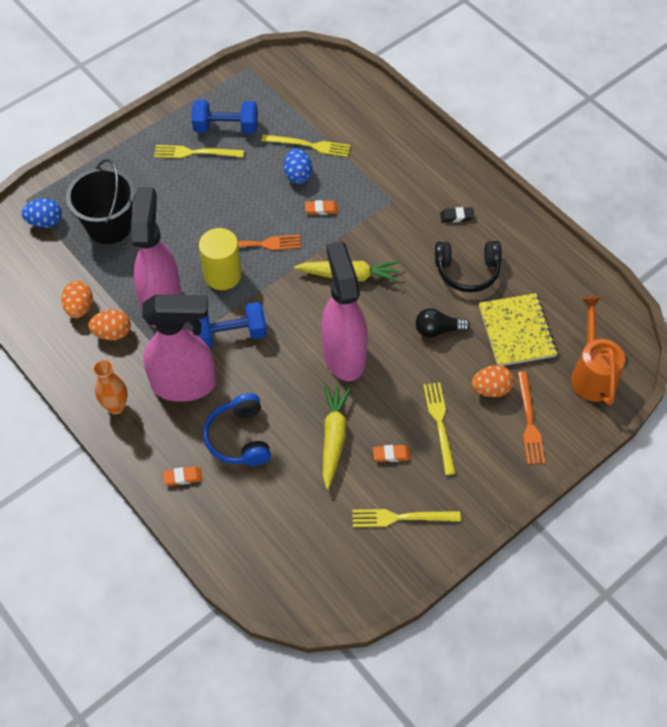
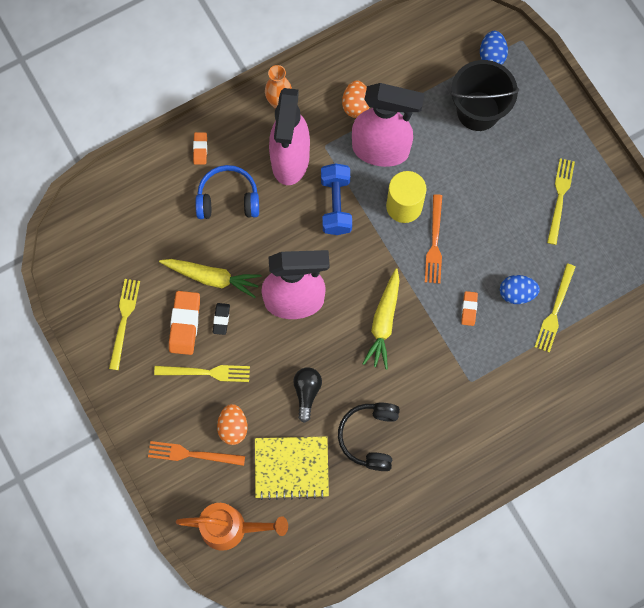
camera: 100 degrees right, 15 degrees up
(79, 308) = (388, 80): orange egg -> none
(226, 127) = (590, 231): blue dumbbell -> none
(391, 454) = (185, 324): orange eraser -> orange eraser, size x1.84
(456, 216) = (439, 442): black eraser -> black eraser (221, 319)

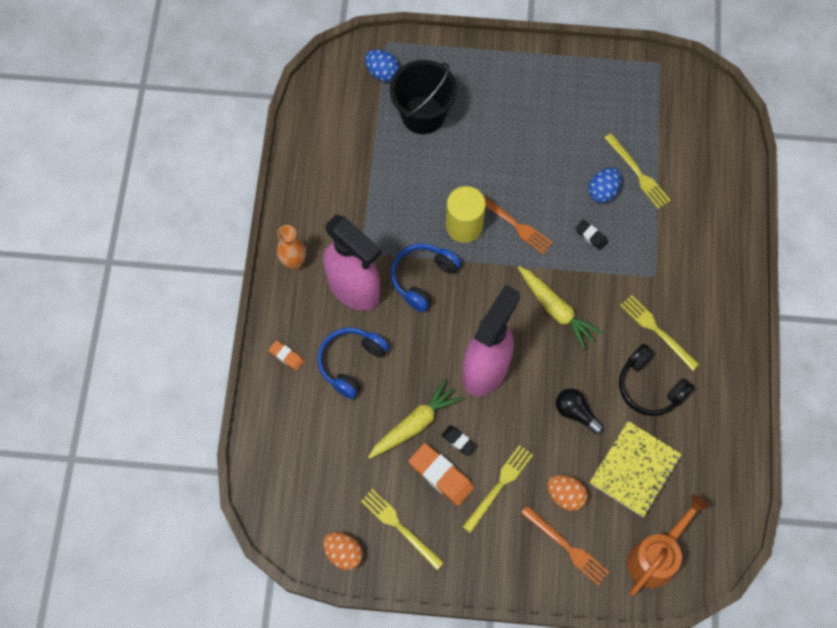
camera: 55 degrees left, 5 degrees down
(192, 454) = (567, 547): orange fork -> orange fork turned 90 degrees counterclockwise
(336, 205) = (423, 278): blue dumbbell -> blue headphones
(355, 105) = (344, 204): orange egg -> orange egg (343, 553)
(381, 150) = (400, 210): pink spray bottle -> none
(469, 309) = (591, 236): orange eraser -> black eraser
(560, 198) = (544, 105): yellow fork -> yellow fork (657, 331)

